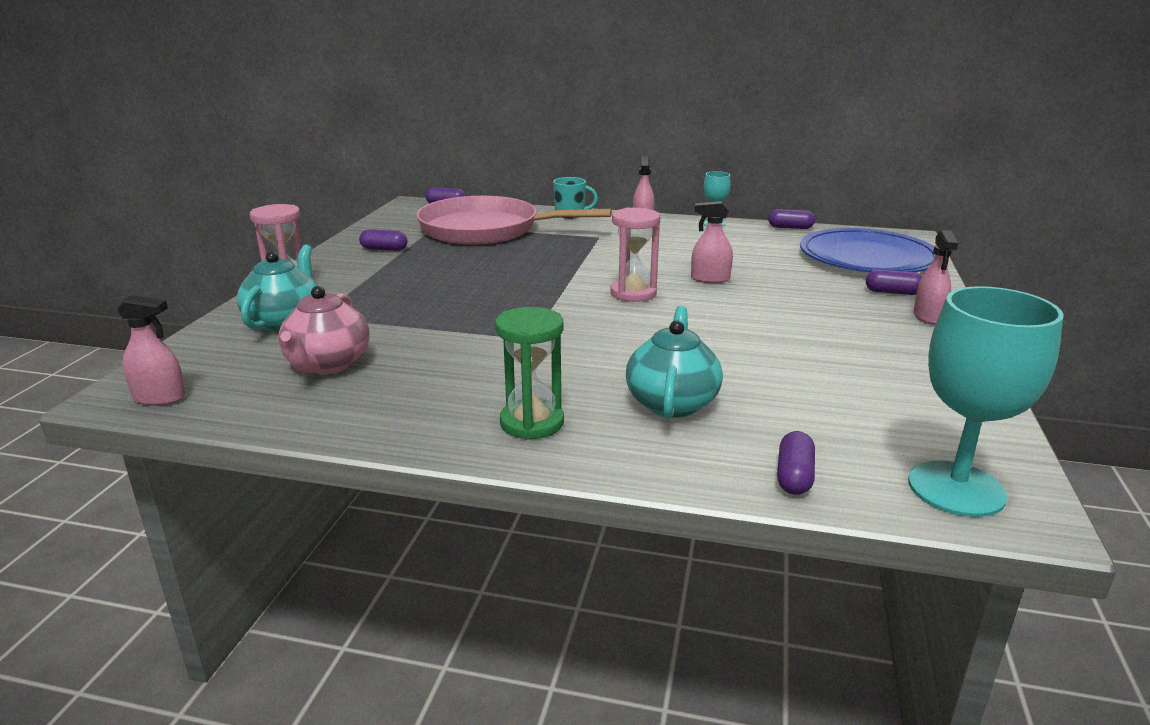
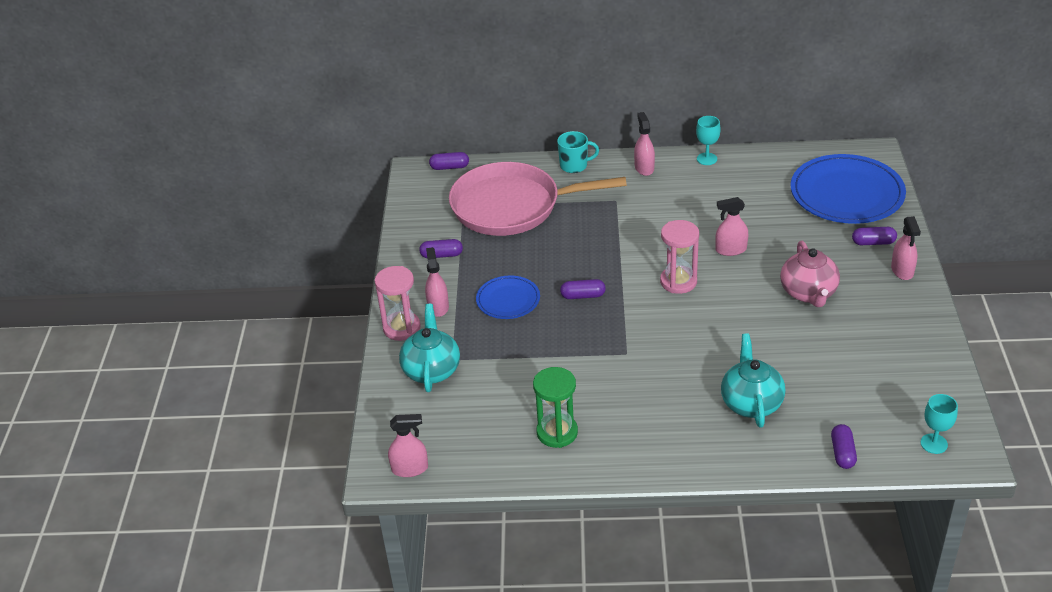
camera: 10 degrees left, 15 degrees up
(327, 365) = (500, 412): pink teapot -> pink teapot (808, 293)
(343, 279) = (438, 307): none -> pink spray bottle
(424, 284) = (508, 300): none -> blue plate
(532, 423) = (670, 440): green hourglass -> green hourglass (557, 432)
(790, 227) = (774, 154): purple capsule -> purple capsule (583, 296)
(956, 489) = (934, 444): turquoise goblet -> turquoise goblet, size x0.50

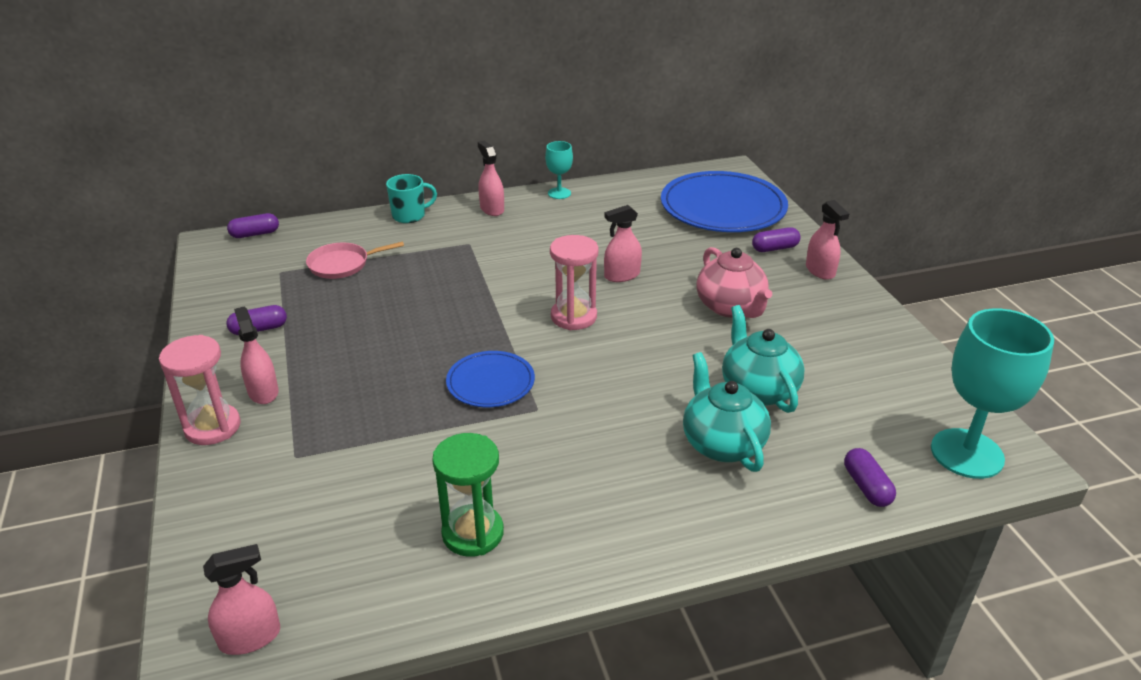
camera: 20 degrees left, 5 degrees down
(431, 370) = (265, 477): turquoise teapot -> turquoise teapot (757, 389)
(508, 300) = (360, 369): blue plate -> blue plate (490, 382)
(511, 206) = (342, 264): pink pan -> pink pan, size x0.44
(583, 296) = (459, 349): purple capsule -> none
(934, 444) = (967, 453): turquoise goblet -> turquoise goblet, size x2.00

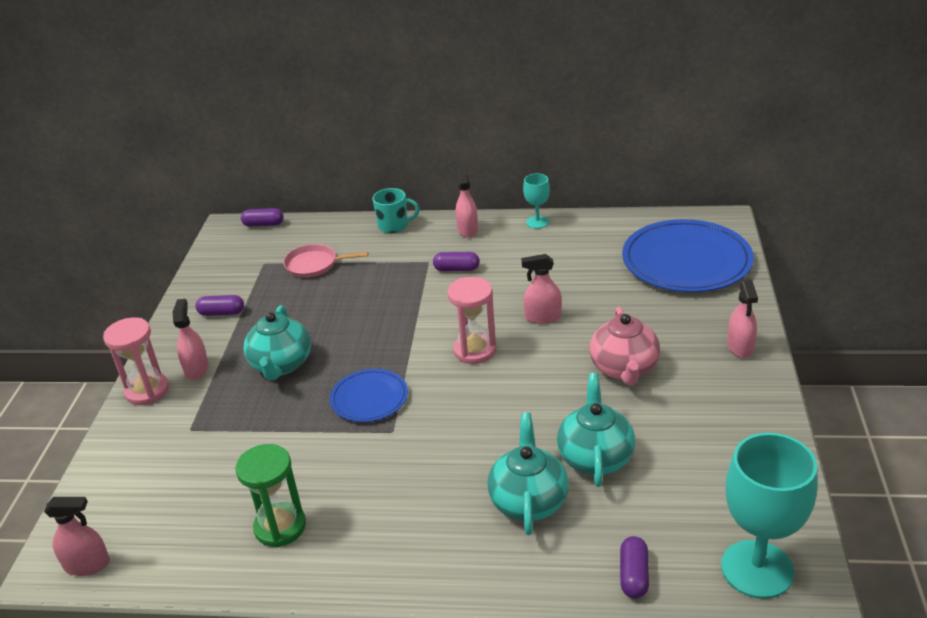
camera: 25 degrees right, 0 degrees up
(367, 368) = (281, 365): none -> turquoise teapot
(774, 248) = (709, 314): purple capsule -> purple capsule (456, 269)

